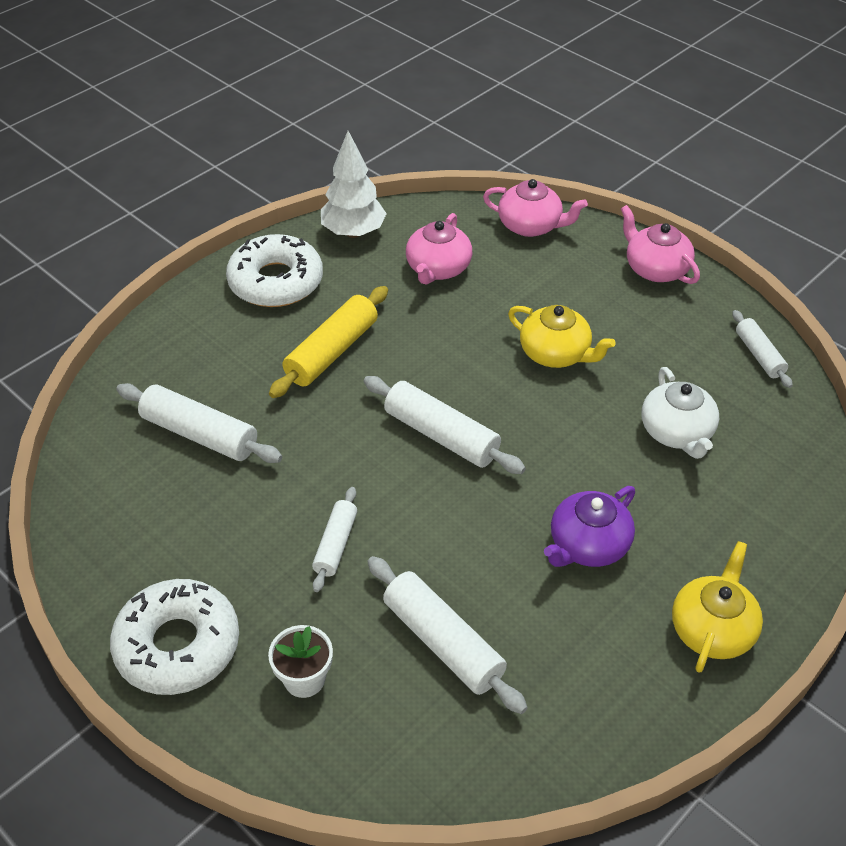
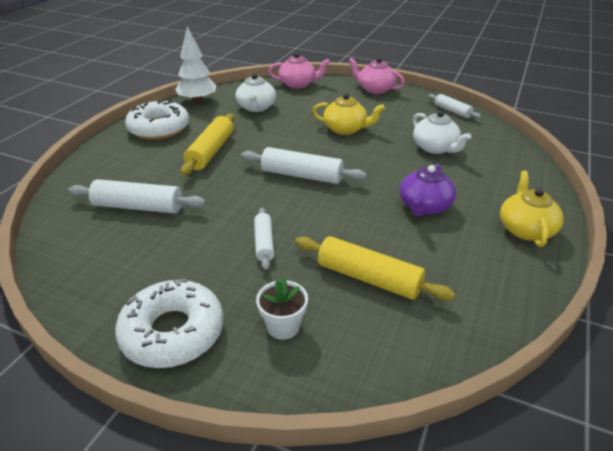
camera: 20 degrees left, 10 degrees down
(438, 269) = (256, 107): pink teapot -> white teapot
(443, 642) = (369, 278): white rolling pin -> yellow rolling pin

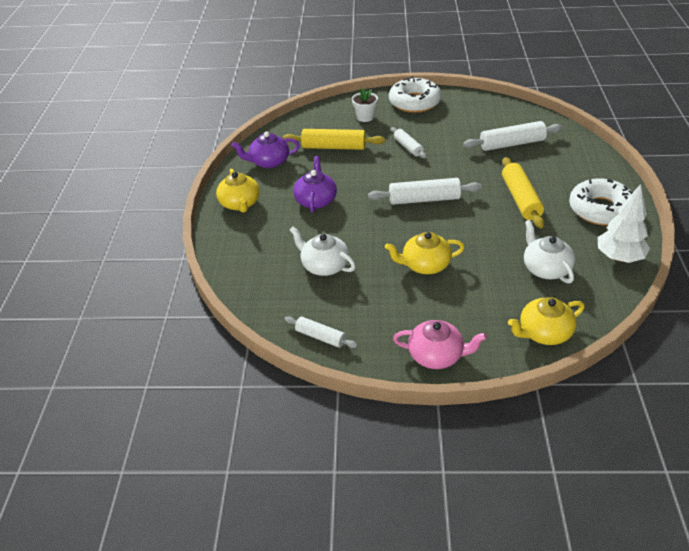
camera: 160 degrees right, 5 degrees up
(298, 84) = (544, 333): pink teapot -> yellow teapot
(480, 283) = (269, 162): none -> purple teapot

